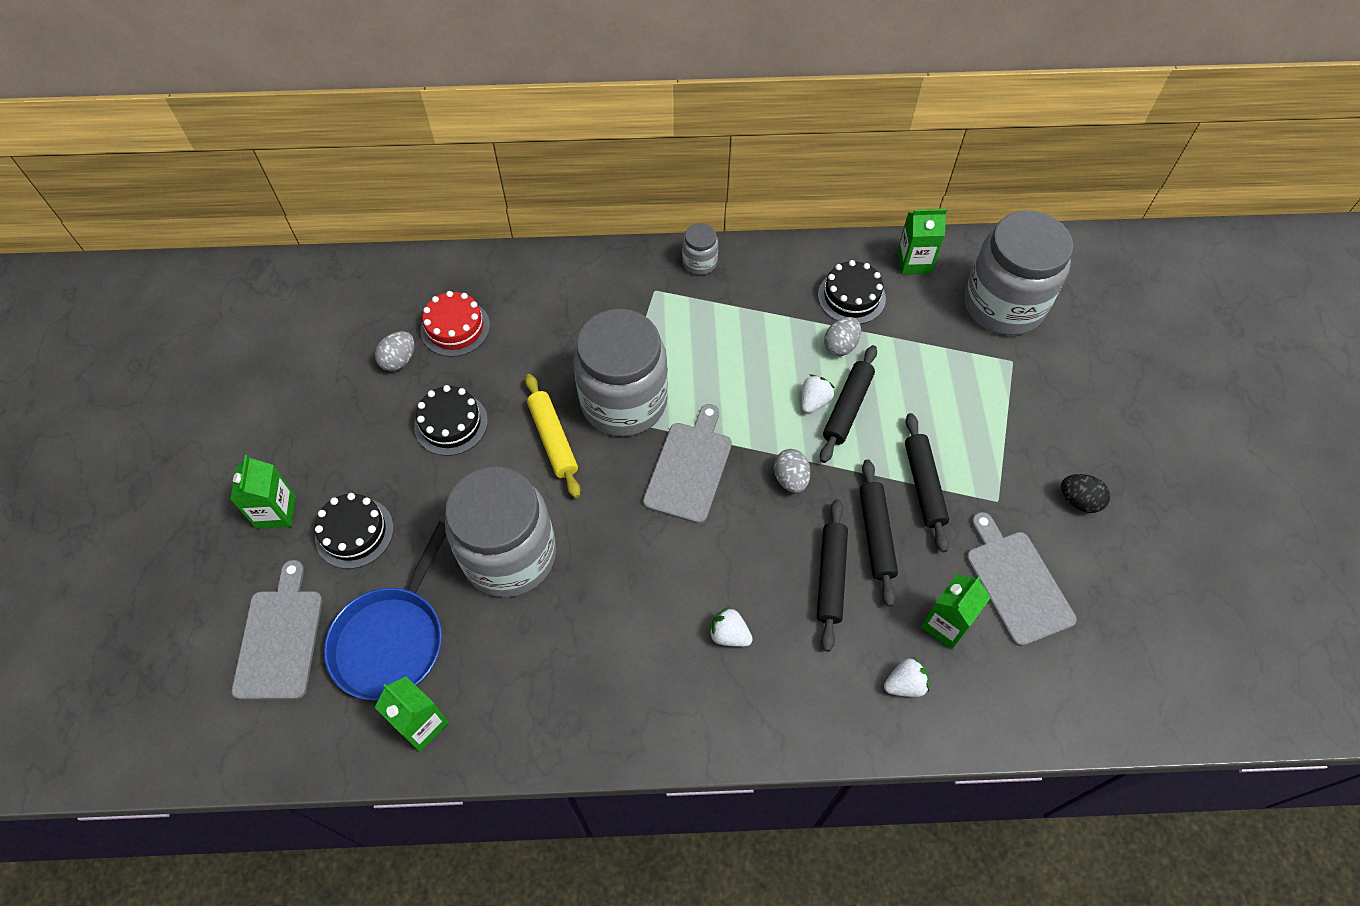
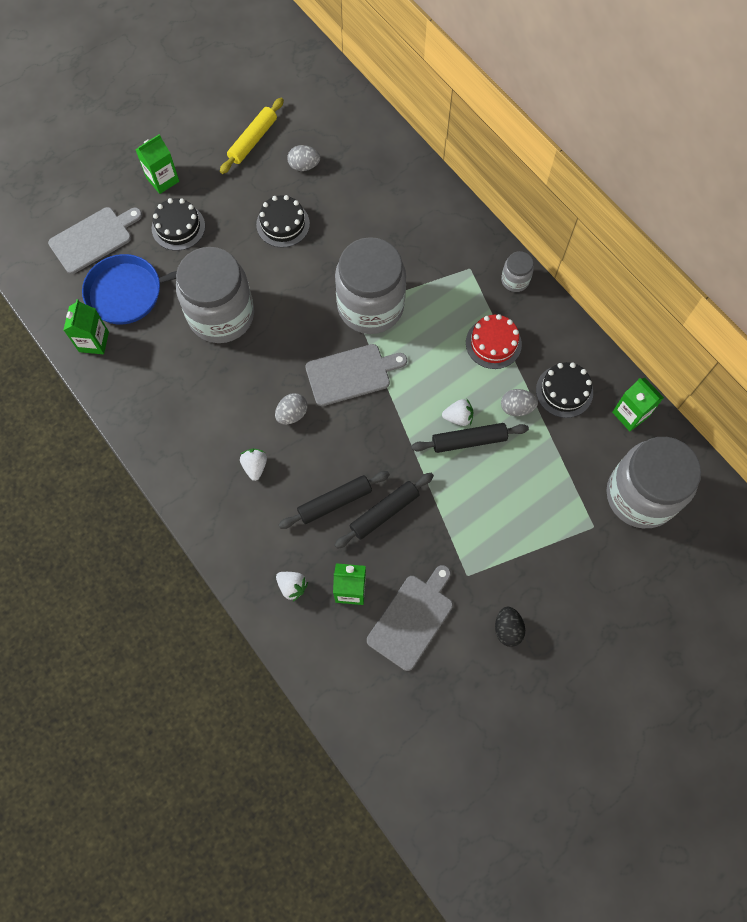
camera: 55 degrees right, 10 degrees up
(455, 328) = (350, 178): red cake -> red cake (493, 343)
(553, 439) = (313, 285): yellow rolling pin -> yellow rolling pin (253, 140)
(790, 479) = (388, 437): grey egg -> grey egg (292, 414)
(923, 485) = (444, 522): black rolling pin -> none

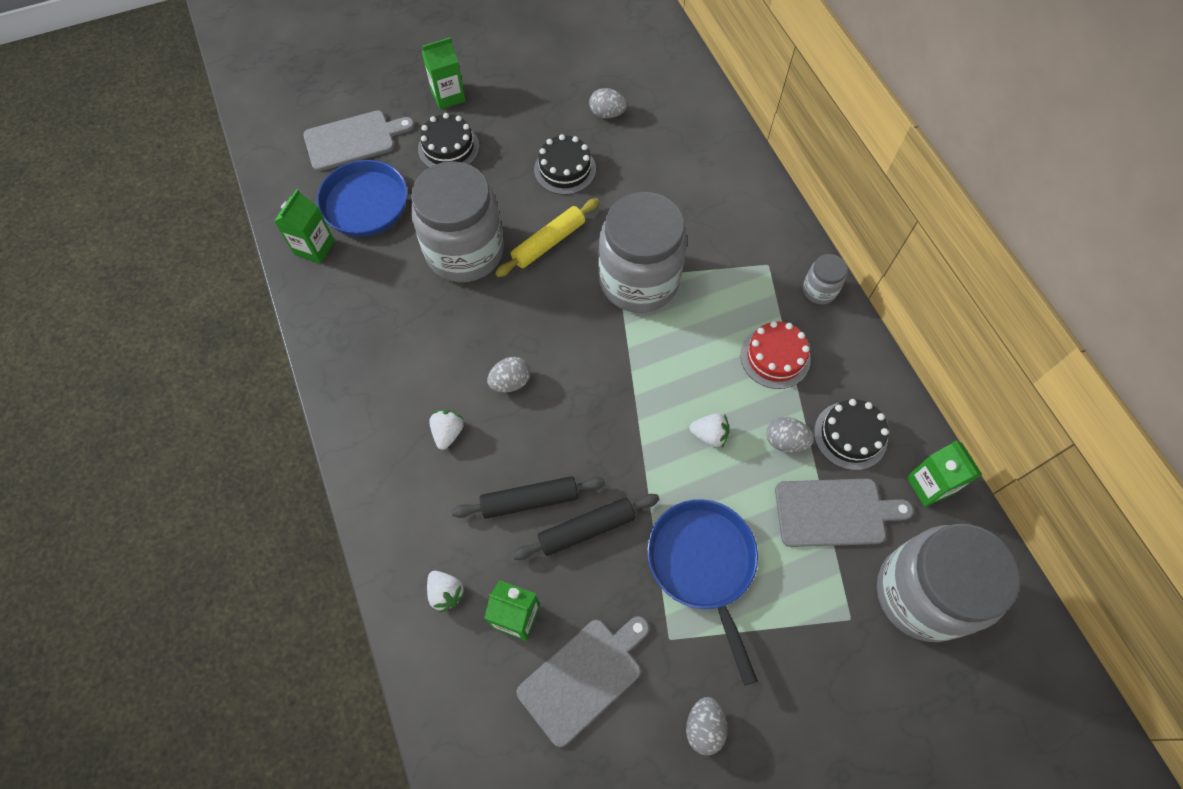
camera: 15 degrees right, 5 degrees down
(253, 140) = (558, 76): yellow rolling pin -> yellow rolling pin (548, 242)
(351, 374) = (594, 352): grey cutting board -> grey cutting board (834, 512)
(469, 441) = (715, 467): black rolling pin -> none
(478, 516) = (703, 565): none -> blue pan
(507, 629) = (704, 727): black egg -> grey egg

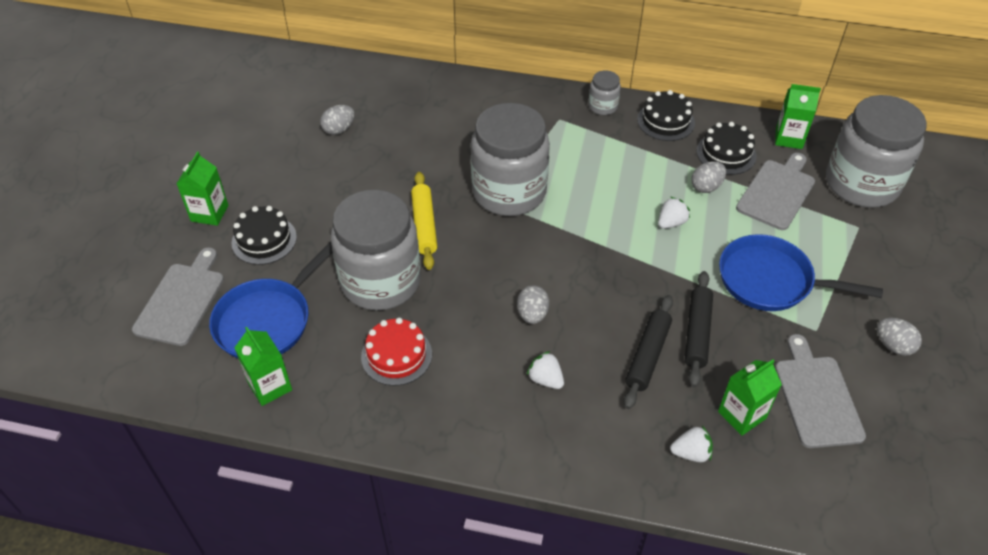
camera: 55 degrees left, 15 degrees down
(565, 169) = (365, 180): black cake -> black cake (665, 121)
(775, 357) = (636, 156): red cake -> red cake (396, 355)

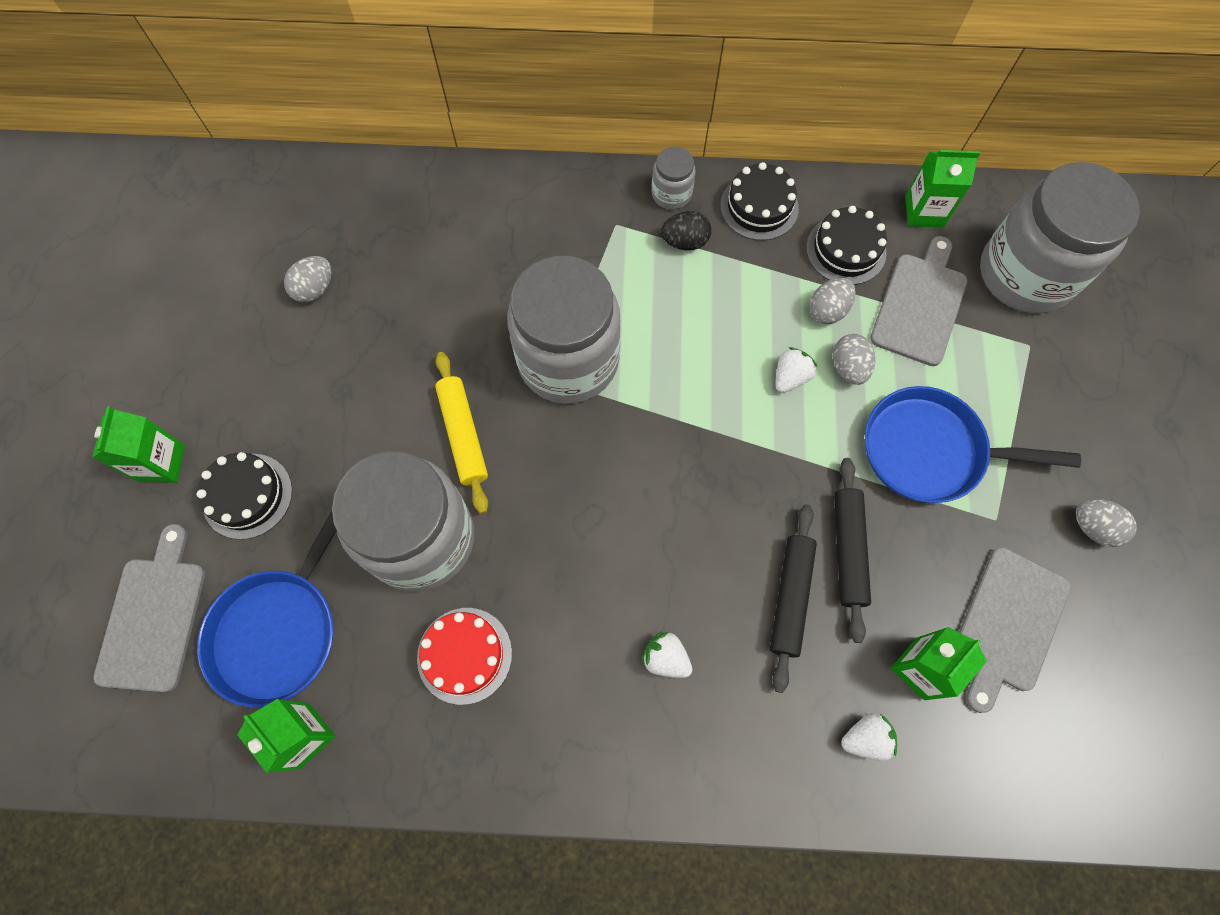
camera: 10 degrees left, 20 degrees up
(532, 314) = (632, 558): grey egg -> grey egg (848, 367)
(607, 135) = (685, 242): none -> black egg
(816, 397) = (1008, 624): grey cutting board -> grey cutting board turned 135 degrees counterclockwise

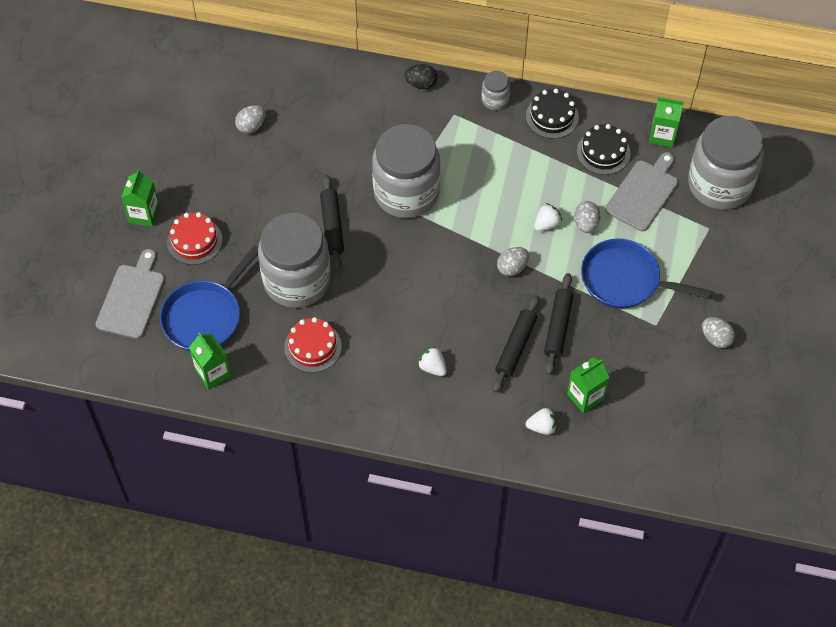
camera: 10 degrees right, 10 degrees down
(247, 496) = (194, 241): black cake -> red cake
(463, 435) = (332, 226): yellow rolling pin -> black rolling pin
(685, 242) = (497, 132): black egg -> black egg (421, 84)
(827, 310) = (581, 187): grey egg -> grey egg (512, 268)
(1008, 624) = (646, 382): grey cutting board -> none

